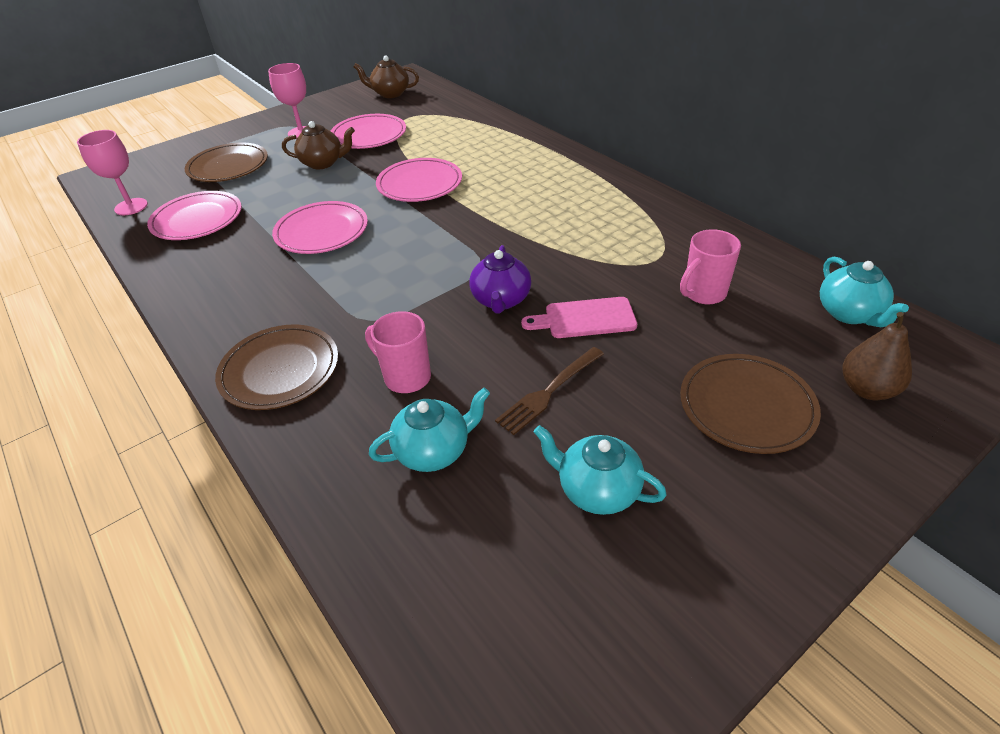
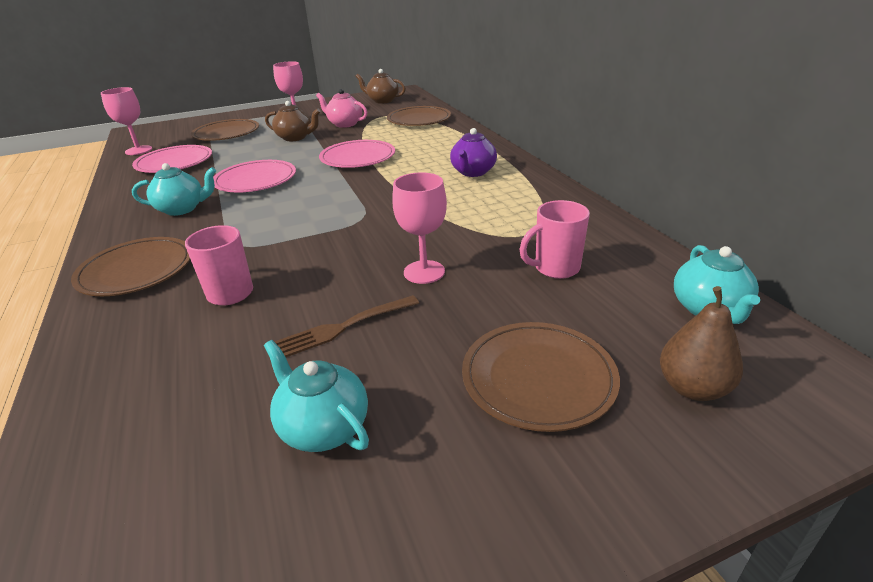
camera: 15 degrees right, 10 degrees down
(369, 135) = (344, 124): pink plate -> pink teapot
(434, 451) = (201, 357): turquoise teapot -> turquoise teapot (182, 209)
(453, 119) = (419, 120): none -> brown plate
(501, 300) = (358, 246): purple teapot -> purple teapot (473, 172)
(585, 319) = (424, 272): pink cutting board -> pink goblet

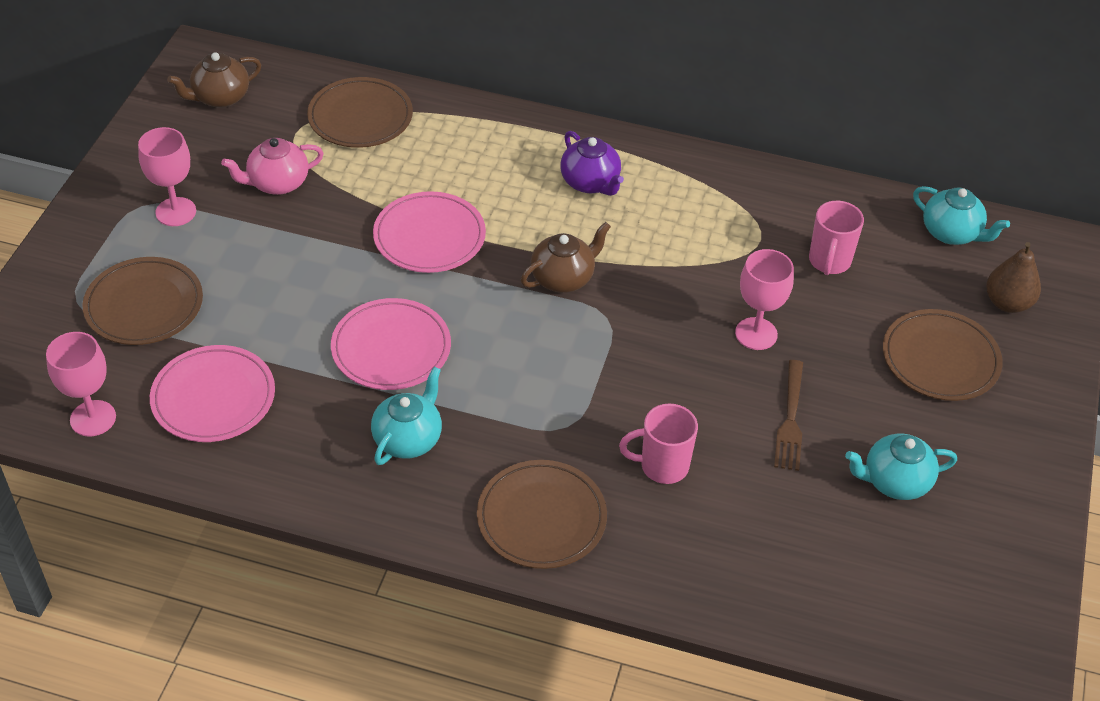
camera: 55 degrees left, 15 degrees up
(295, 138) = (270, 250): brown teapot -> brown teapot (563, 278)

